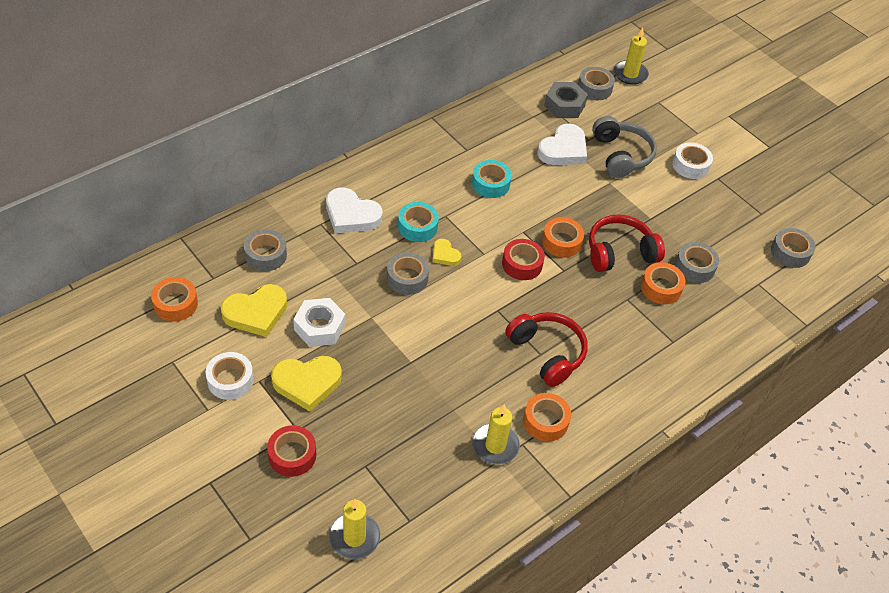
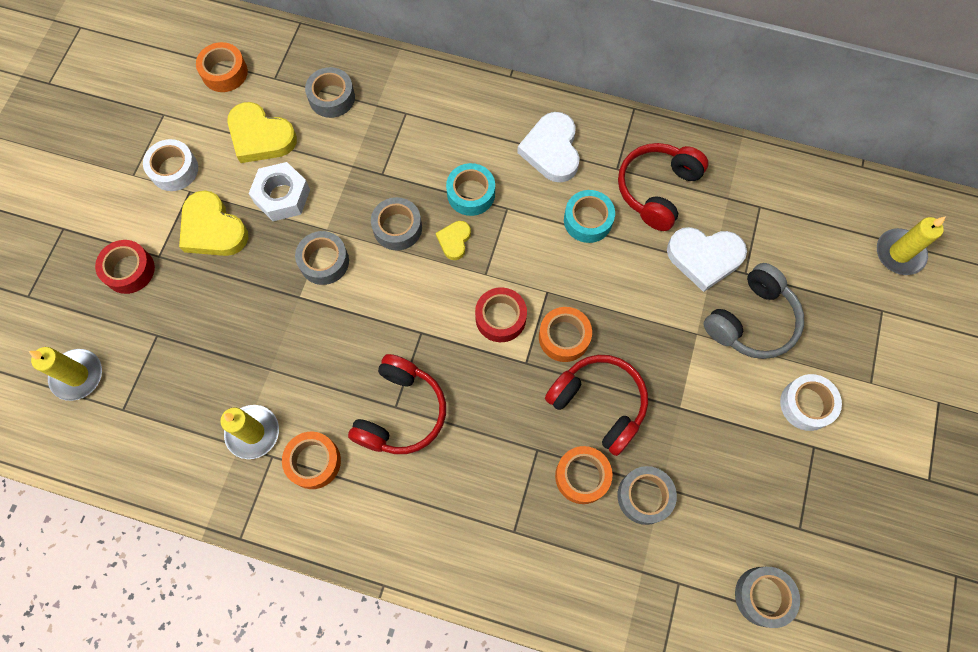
camera: 60 degrees right, 20 degrees up
(351, 215) = (438, 129): white heart -> white heart (551, 150)
(498, 141) = (657, 189): none -> red headphones
(564, 105) = (776, 218): grey nut -> none
(594, 88) = (835, 231): grey tape -> grey tape (324, 261)

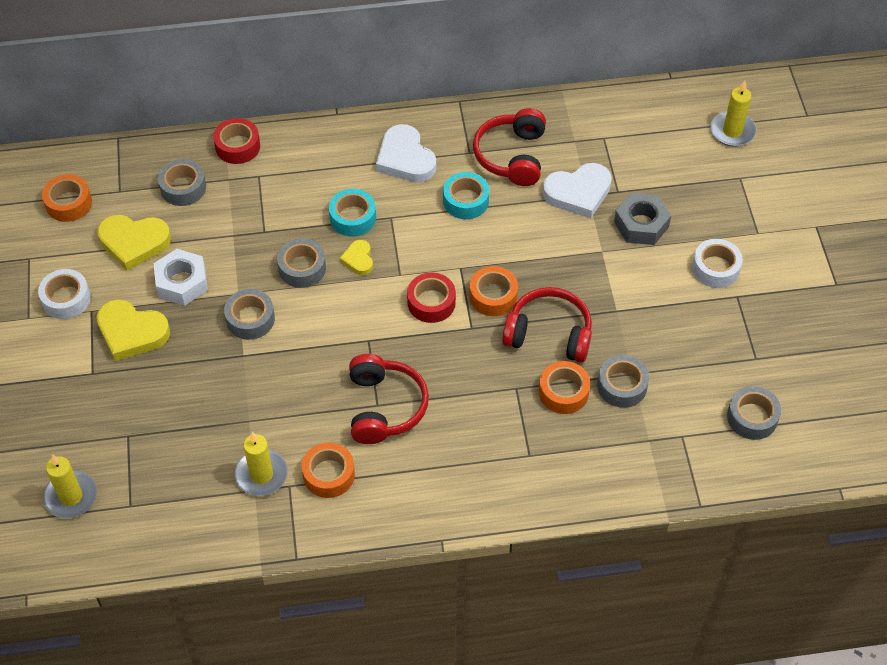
camera: 25 degrees left, 15 degrees down
(129, 270) = (71, 395): red tape -> red tape (237, 146)
(752, 321) = (641, 224): grey headphones -> grey nut

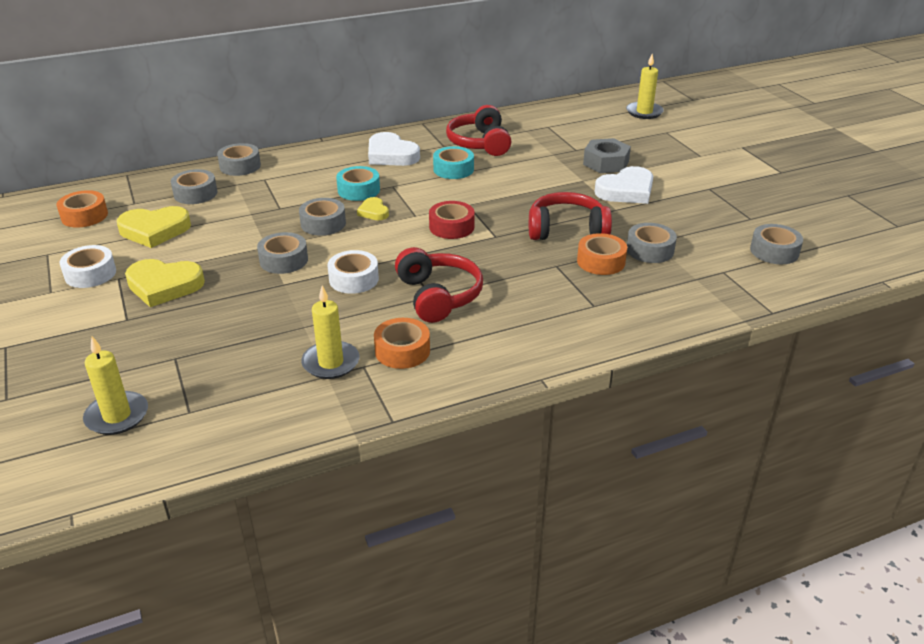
camera: 15 degrees left, 20 degrees down
(182, 282) = (208, 247): white nut -> none
(237, 146) = (240, 166): red tape -> grey tape
(493, 296) = (505, 216): orange tape -> none
(578, 193) = (544, 154): white heart -> white heart (626, 191)
(715, 268) = (681, 176): white tape -> white tape (354, 279)

